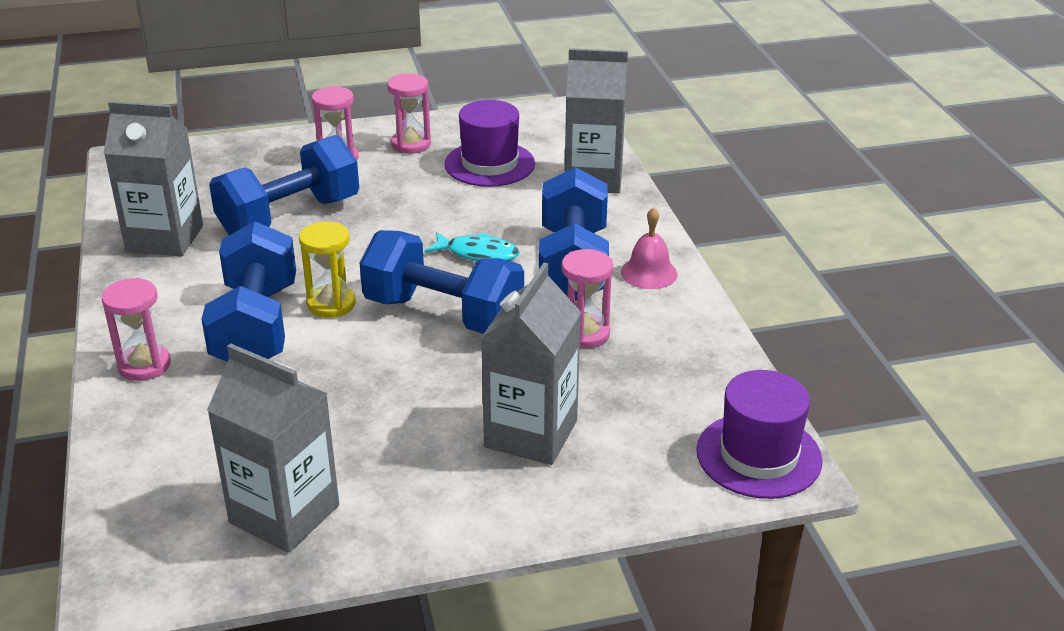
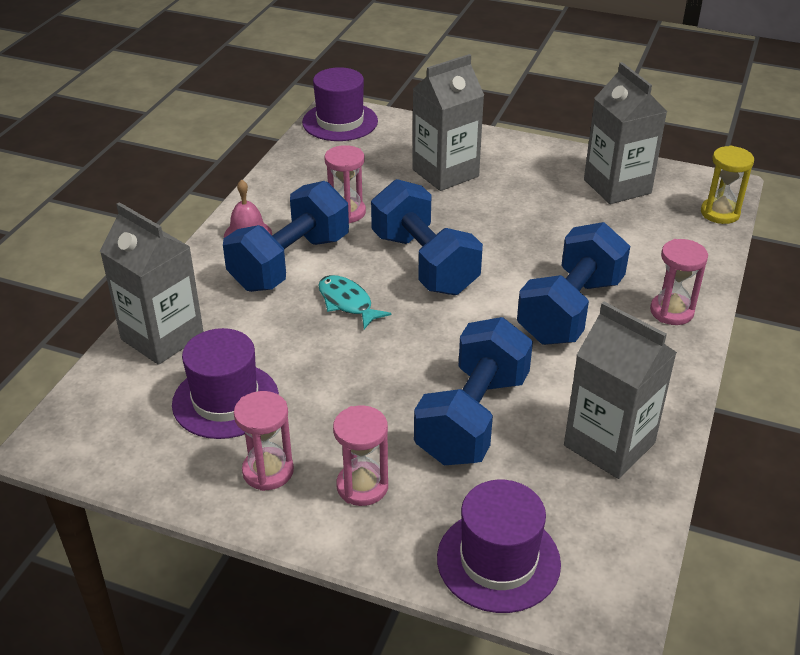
camera: 145 degrees left, 5 degrees up
(215, 158) = (498, 560): none -> purple hat
(289, 217) = (472, 418): blue dumbbell -> blue dumbbell turned 60 degrees counterclockwise
(331, 304) = (500, 305): yellow hourglass -> yellow hourglass (720, 213)

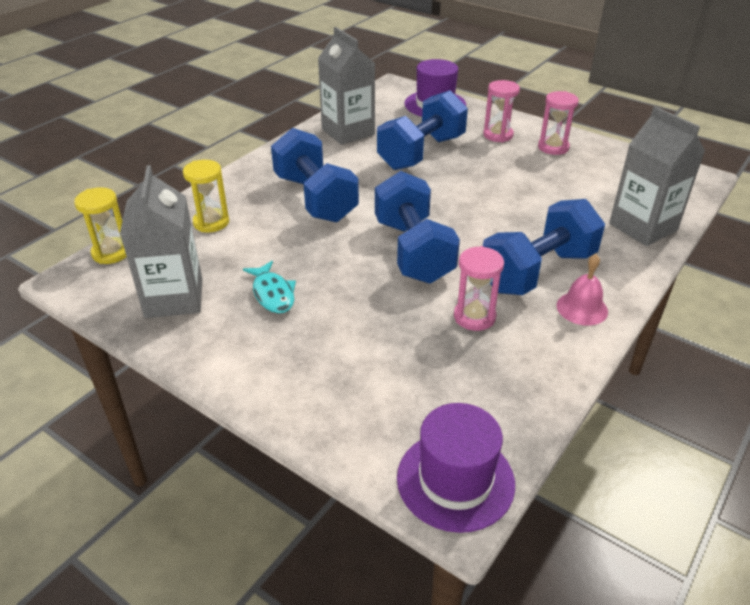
camera: 165 degrees left, 0 degrees up
(225, 400) = (584, 182): purple hat -> none
(347, 303) = (489, 229): turquoise fish -> turquoise fish (273, 294)
(445, 173) = (345, 351): grey carton -> none
(570, 310) = (315, 198): blue dumbbell -> blue dumbbell turned 75 degrees counterclockwise
(659, 259) = (211, 222): none -> yellow hourglass
(671, 311) = (242, 186): pink hourglass -> none

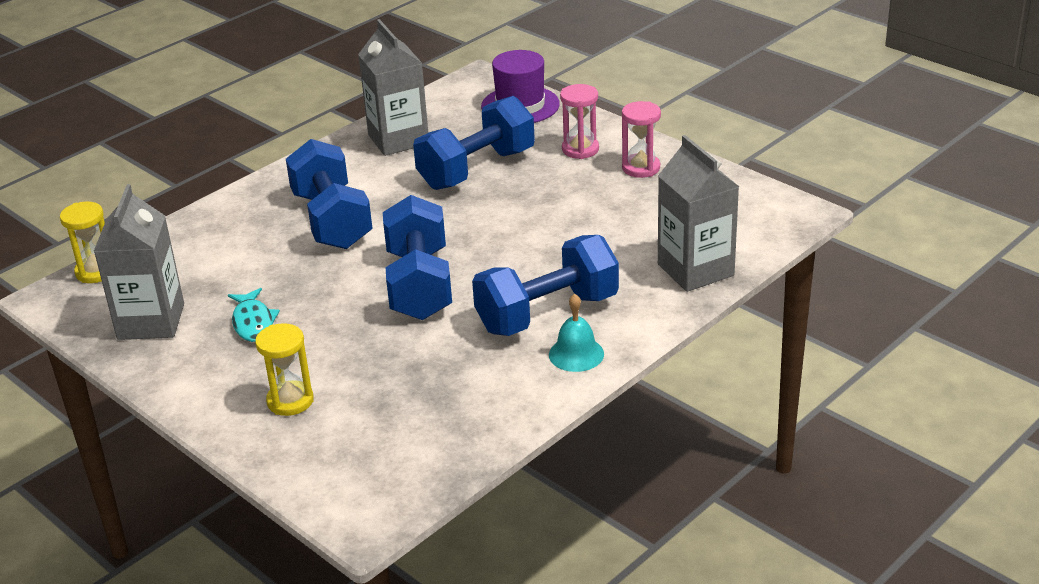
camera: 10 degrees right, 5 degrees down
(211, 222) = (209, 243): yellow hourglass -> yellow hourglass (290, 401)
(455, 480) = (372, 500): purple hat -> none
(474, 317) = (456, 357): pink hourglass -> none
(582, 308) = (576, 354): pink bell -> turquoise bell

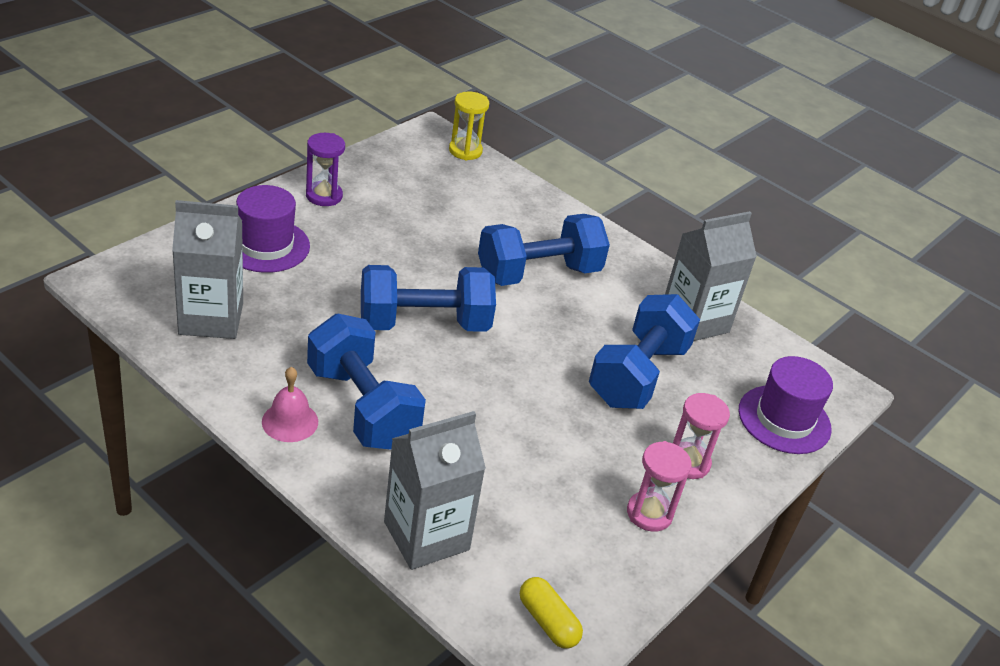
camera: 80 degrees right, 5 degrees up
(151, 321) = (391, 178): grey carton -> grey carton (211, 318)
(188, 368) = (324, 196): none -> purple hourglass
(253, 322) = (380, 227): turquoise fish -> none
(290, 401) = (266, 245): yellow hourglass -> purple hat
(476, 169) = (638, 375): blue dumbbell -> blue dumbbell turned 75 degrees clockwise
(576, 354) = (290, 421): turquoise bell -> pink bell
(763, 212) = (548, 622): none -> yellow capsule

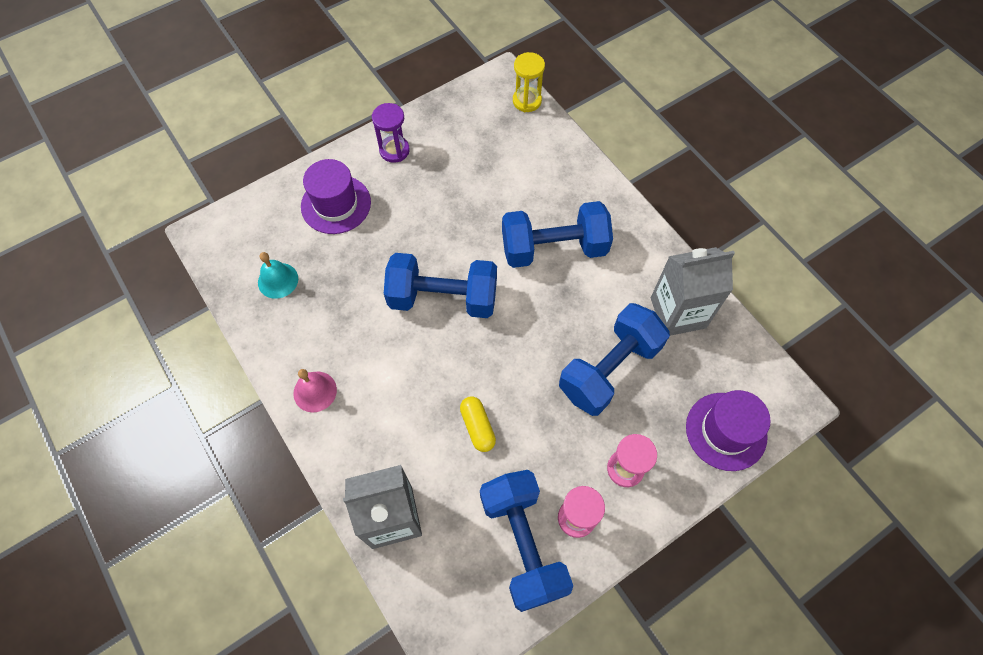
camera: 20 degrees right, 25 degrees up
(211, 318) = (278, 280): grey carton -> turquoise bell
(362, 407) = (373, 382): blue dumbbell -> blue dumbbell (523, 543)
(548, 622) = (464, 613): yellow capsule -> yellow capsule (477, 427)

